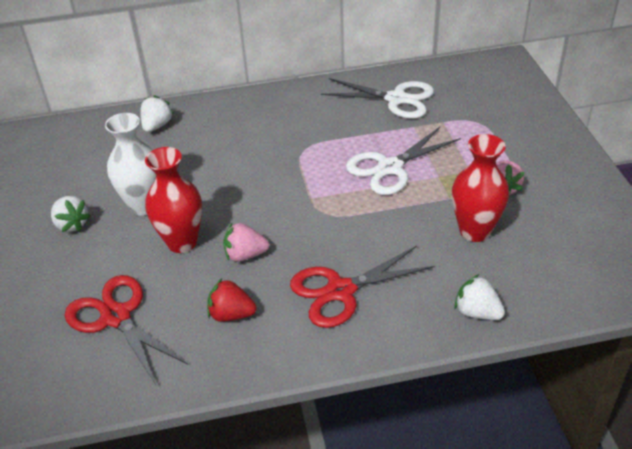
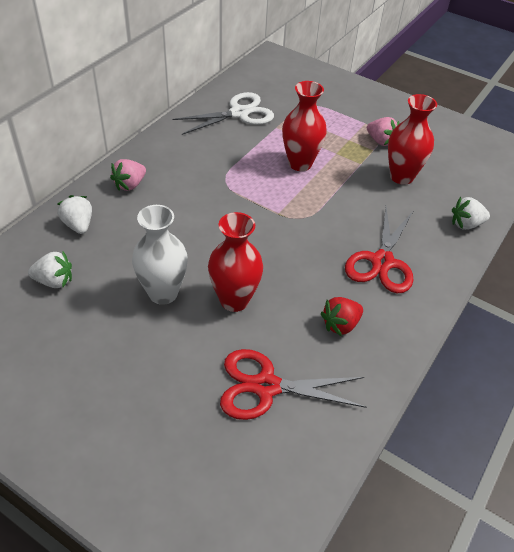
camera: 50 degrees left, 5 degrees up
(72, 224) = (122, 346): white strawberry -> white strawberry (54, 281)
(245, 255) = (292, 279): pink strawberry -> pink strawberry (130, 185)
(389, 168) = (300, 163): white scissors -> red vase

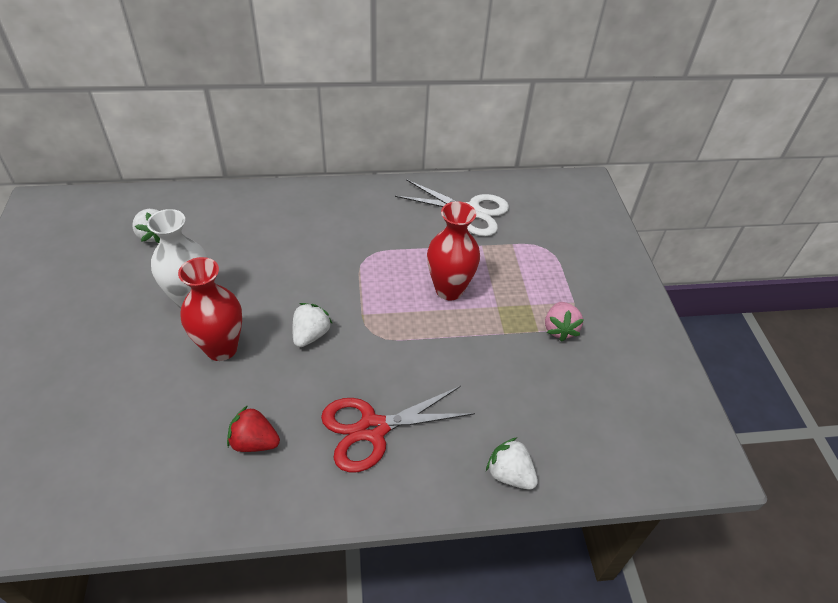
camera: 50 degrees right, 0 degrees up
(78, 225) = (224, 210): white strawberry -> white strawberry (311, 335)
(130, 185) = (299, 207): pink strawberry -> none
(266, 386) = (134, 428): red scissors -> none
(401, 176) = (523, 376): red vase -> none

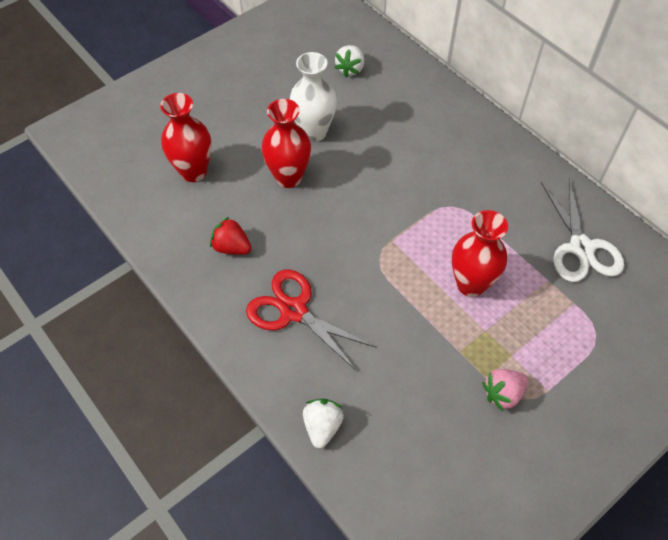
camera: 60 degrees right, 10 degrees up
(125, 425) = (194, 172): none -> red vase
(254, 442) = (231, 247): red strawberry -> red strawberry turned 45 degrees counterclockwise
(311, 335) = (343, 220): white strawberry -> none

